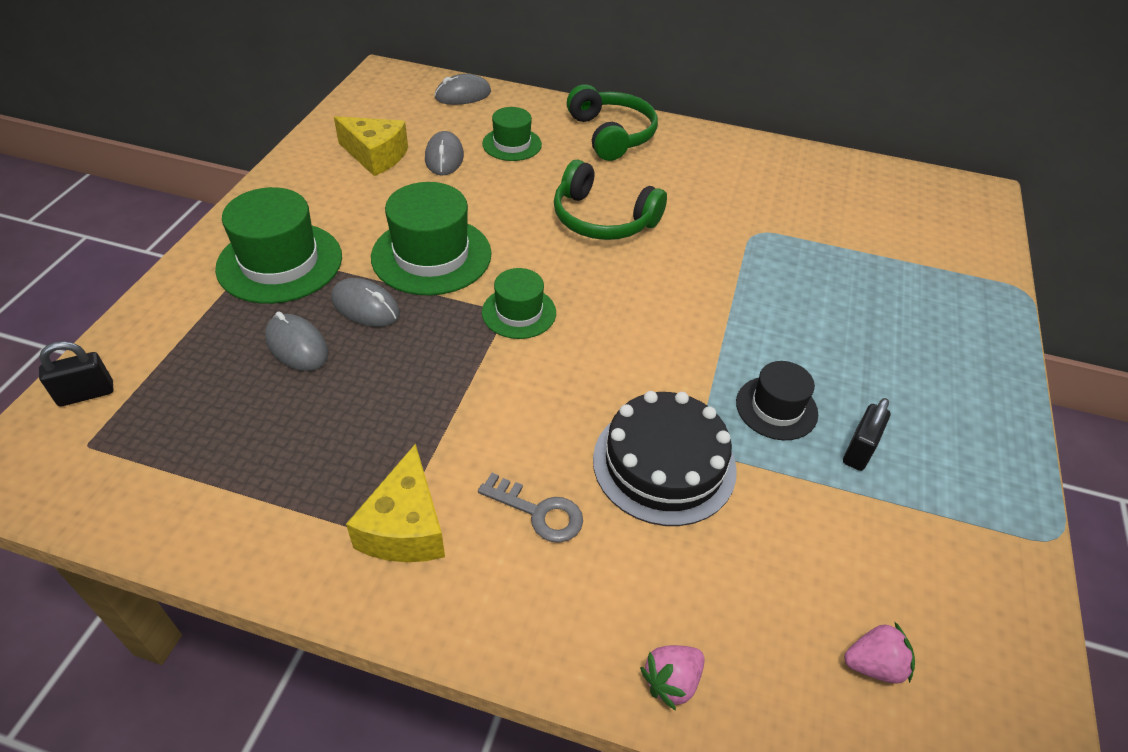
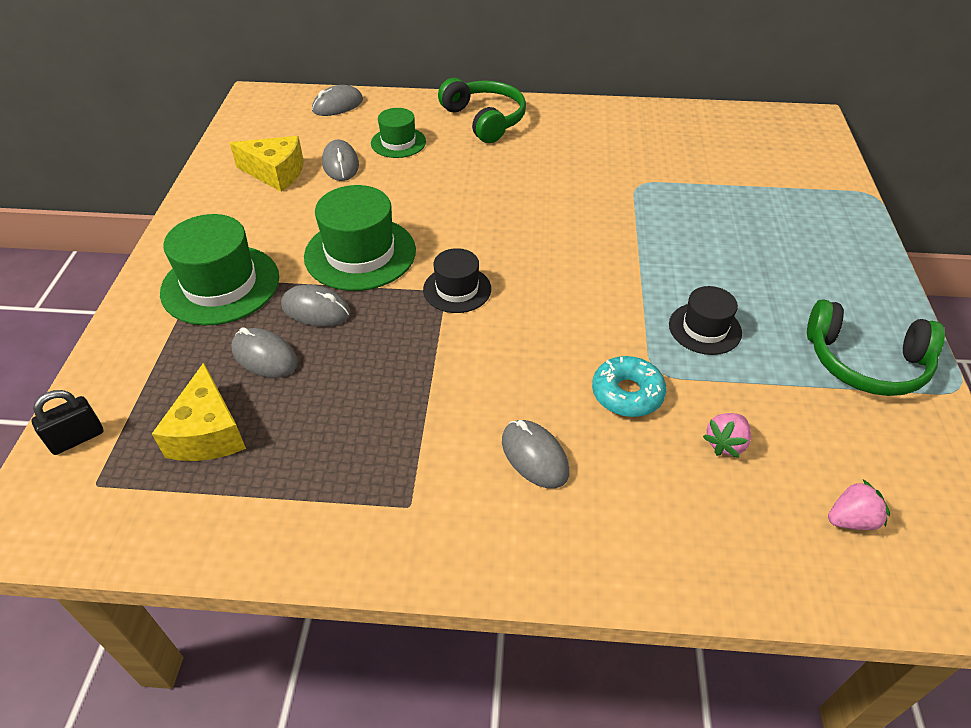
camera: 10 degrees left, 0 degrees up
(405, 527) = (422, 494): yellow cheese -> yellow cheese (208, 432)
(519, 312) = (457, 289): green hat -> black hat
(538, 512) = (534, 456): grey key -> grey mouse
(602, 219) = (502, 195): green headphones -> green headphones (865, 362)
(664, 463) = (627, 393): black cake -> turquoise donut
(671, 681) = (694, 571): pink strawberry -> pink strawberry (725, 443)
(859, 450) = (783, 350): black padlock -> none

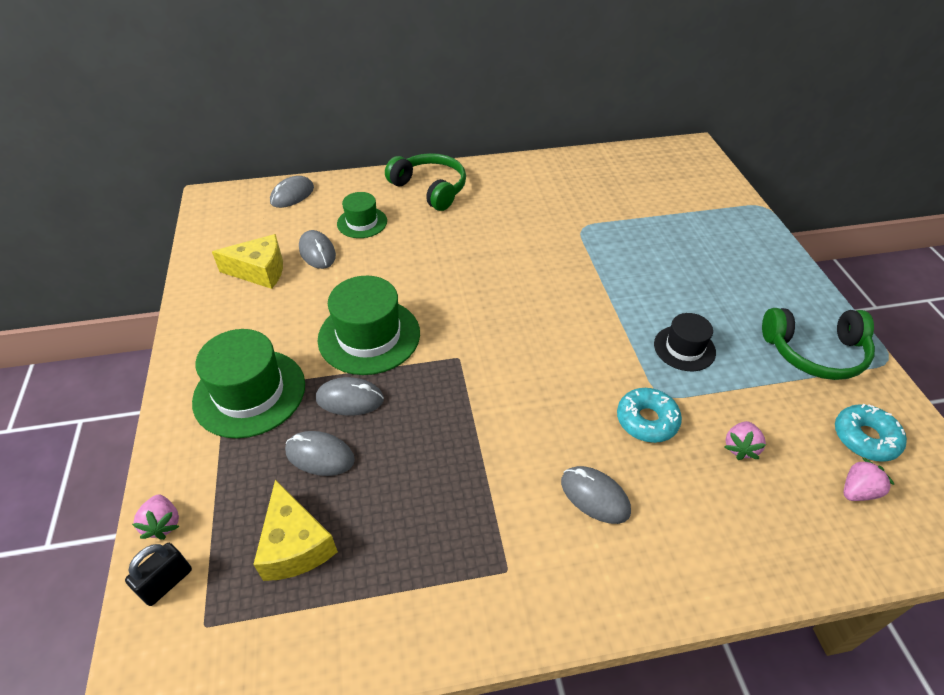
camera: 15 degrees left, 0 degrees up
(94, 386) = (163, 524): none -> pink strawberry
(457, 289) = (468, 354): black hat -> none
(887, 466) = (865, 438): none -> turquoise donut

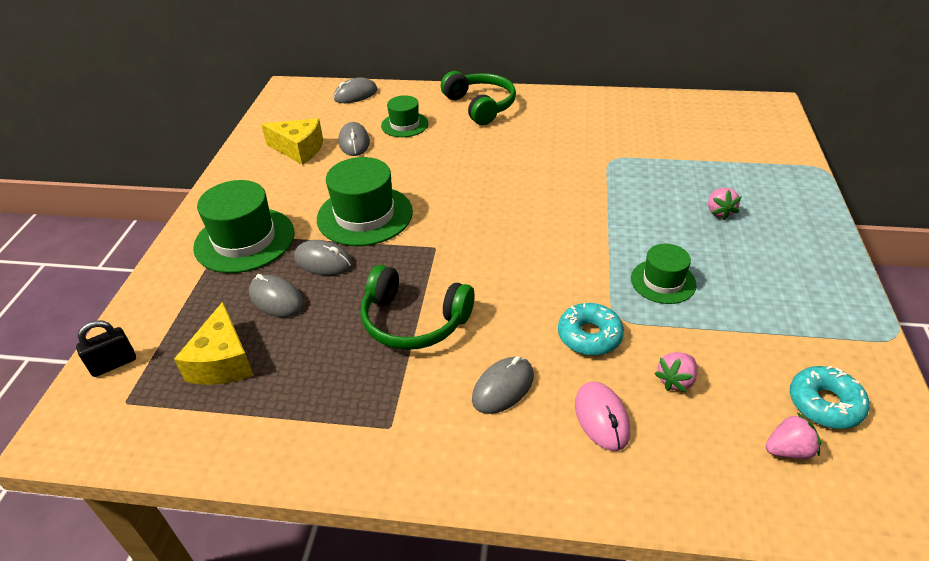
camera: 20 degrees right, 5 degrees down
(163, 524) = (132, 321): pink strawberry -> pink strawberry (719, 212)
(594, 496) = (503, 388): grey mouse -> grey mouse turned 75 degrees clockwise
(684, 348) = (663, 281): black hat -> green hat
(696, 504) = (601, 418): none -> pink mouse
(815, 352) = (809, 313): green headphones -> green headphones (413, 321)

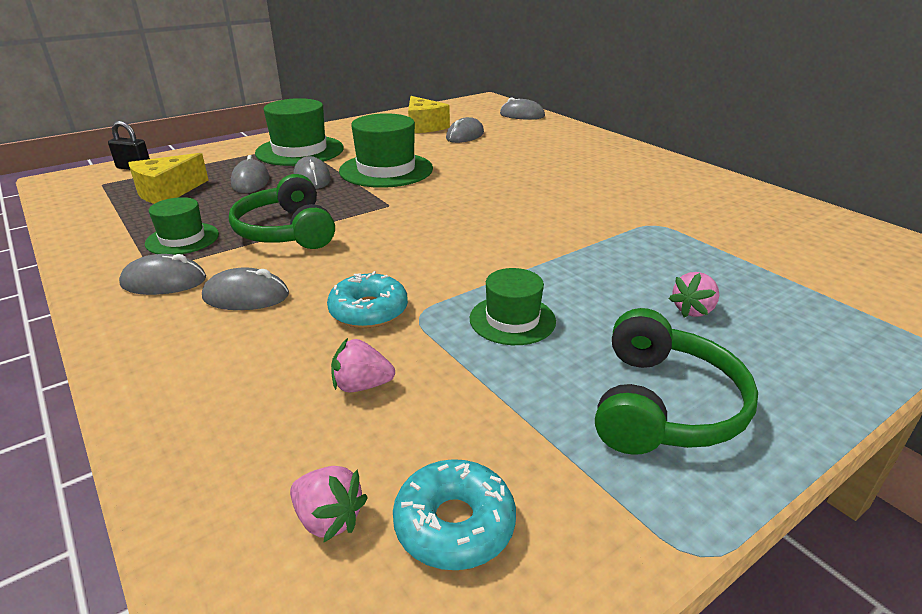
camera: 45 degrees right, 10 degrees down
(405, 125) = (520, 140): green hat -> green hat (182, 239)
(424, 426) = (164, 282): none -> grey mouse
(480, 106) = (605, 151): green headphones -> green headphones (663, 405)
(601, 418) = (255, 361): pink mouse -> none

